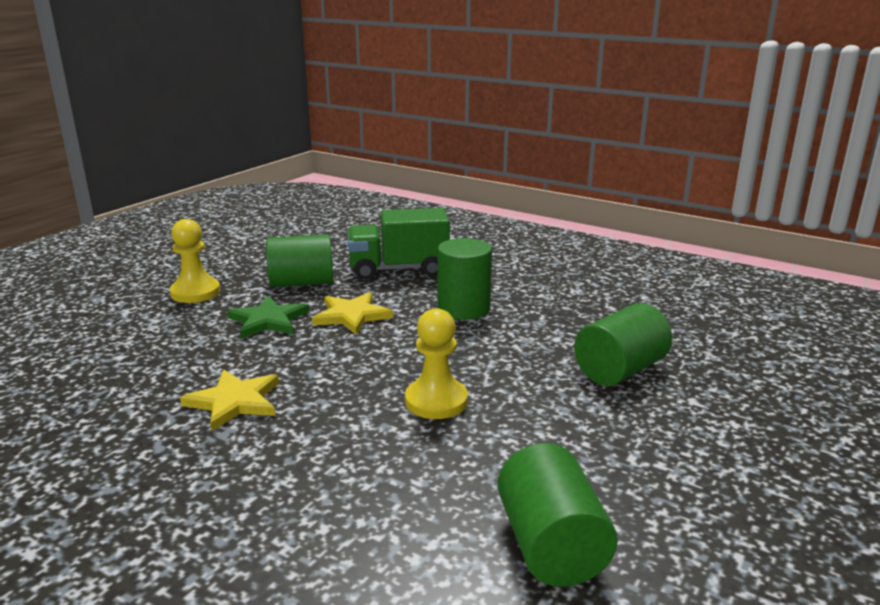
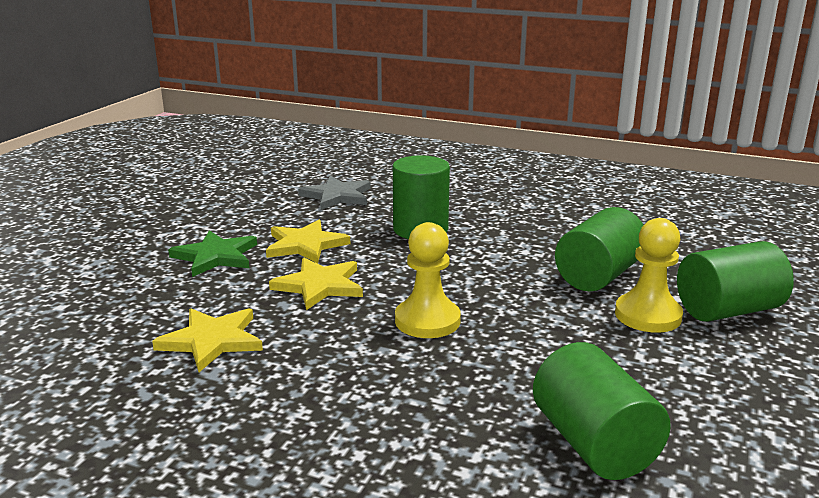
camera: 10 degrees left, 0 degrees up
(195, 292) = (121, 234): yellow pawn -> yellow pawn (647, 315)
(302, 283) = (237, 216): green cylinder -> green cylinder (728, 310)
(349, 357) = (319, 286): none -> yellow star
(398, 269) = (337, 196): green truck -> grey star

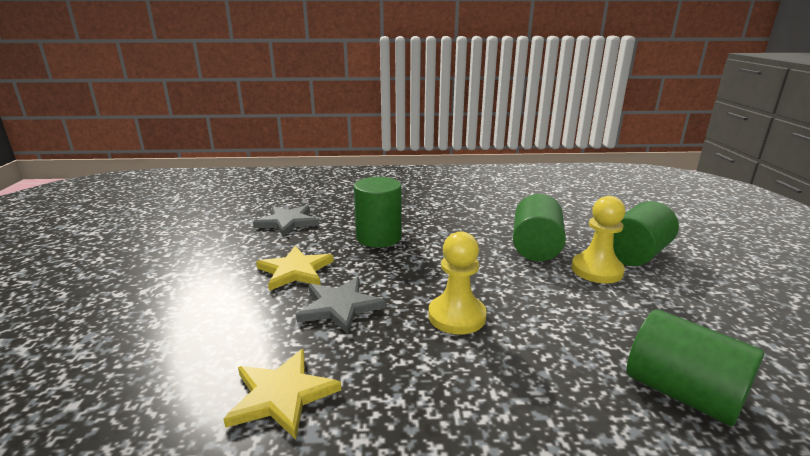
camera: 25 degrees left, 0 degrees up
(215, 256) = (218, 301): green star -> none
(319, 286) = (340, 307): yellow star -> grey star

